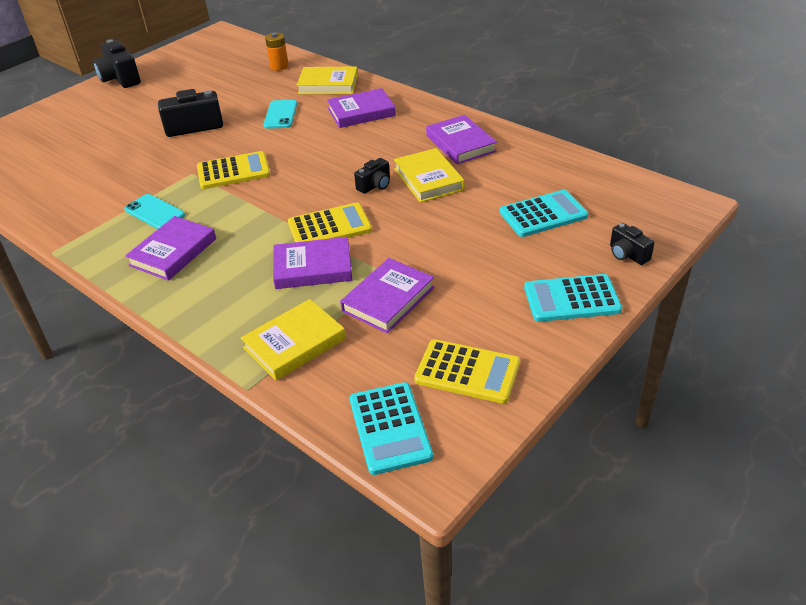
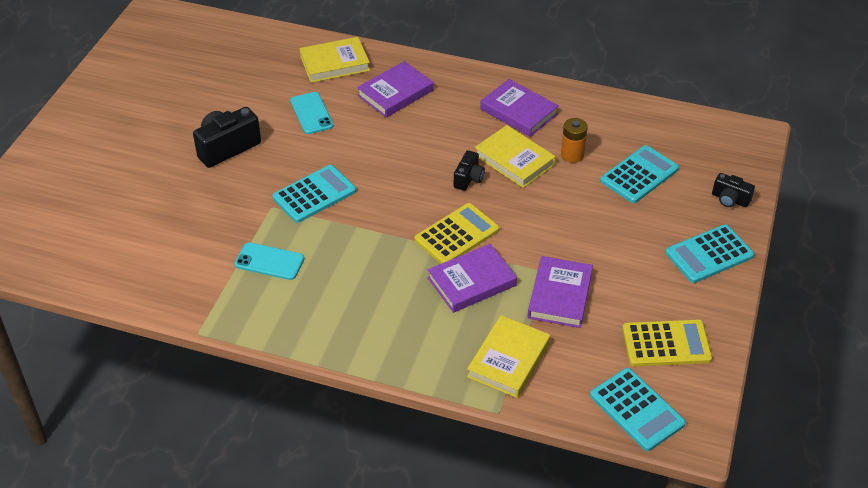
camera: 25 degrees left, 5 degrees up
(120, 79) = (84, 101): black camera -> none
(173, 252) = (325, 300): purple book -> none
(233, 171) = (314, 194): yellow calculator -> turquoise calculator
(279, 66) = (262, 48): orange battery -> orange battery (572, 155)

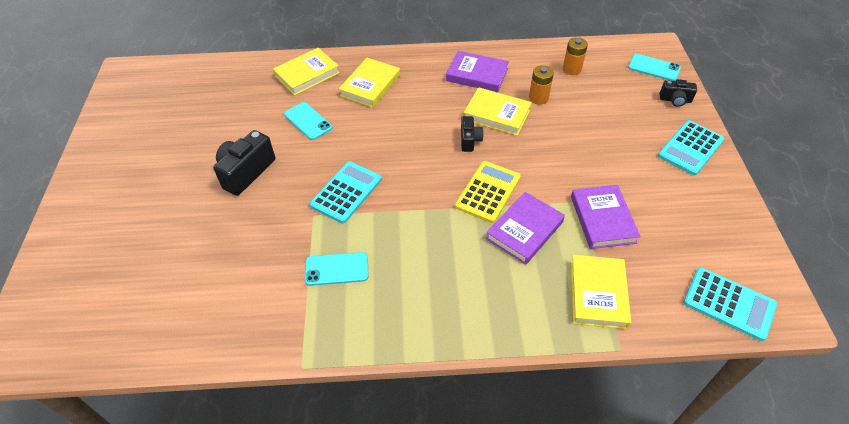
camera: 20 degrees left, 5 degrees up
(395, 93) = (370, 86): purple book -> yellow book
(631, 134) = (571, 69): none -> orange battery
(639, 175) = (598, 100): turquoise calculator -> none
(666, 344) = (711, 234): yellow calculator -> none
(731, 157) = (654, 68): none -> turquoise phone

